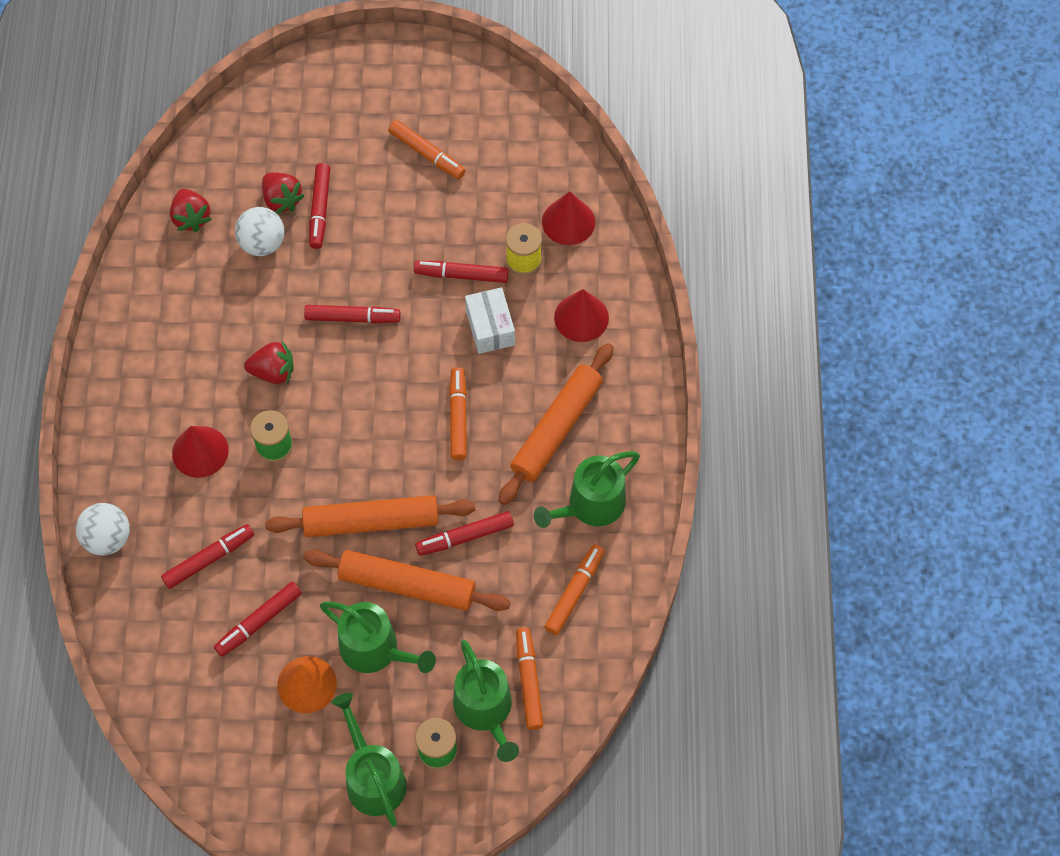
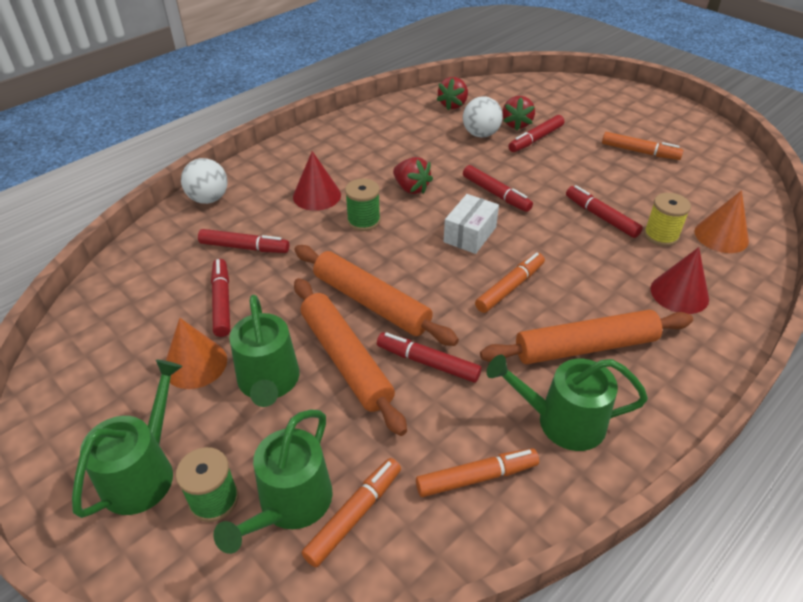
camera: 45 degrees right, 20 degrees down
(259, 622) = (222, 302): red marker -> red marker turned 75 degrees clockwise
(427, 154) = (640, 152): orange marker -> orange marker turned 60 degrees counterclockwise
(490, 327) = (593, 255): white box -> white box (470, 234)
(568, 221) = (721, 236): red cone -> orange cone

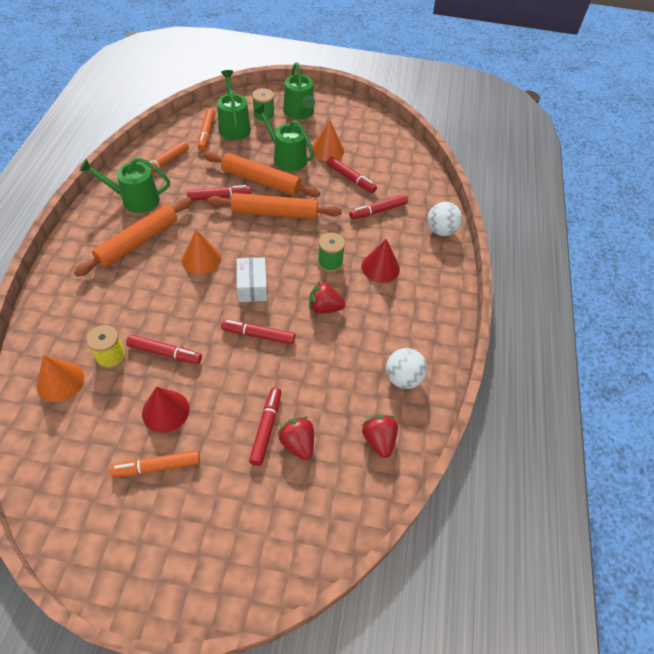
camera: 140 degrees right, 10 degrees up
(480, 134) = (320, 406): white ball -> white ball (403, 378)
(510, 287) = (201, 259): orange marker -> orange cone
(562, 421) = (135, 200): green watering can -> green watering can turned 150 degrees counterclockwise
(679, 293) = (87, 307): red cone -> red cone (165, 411)

